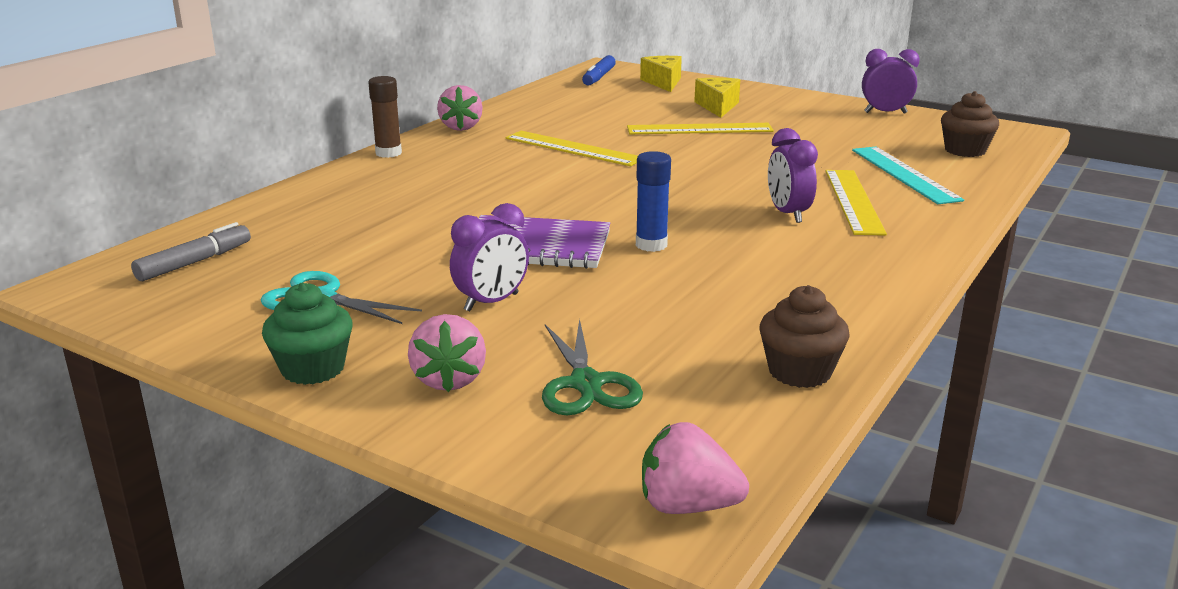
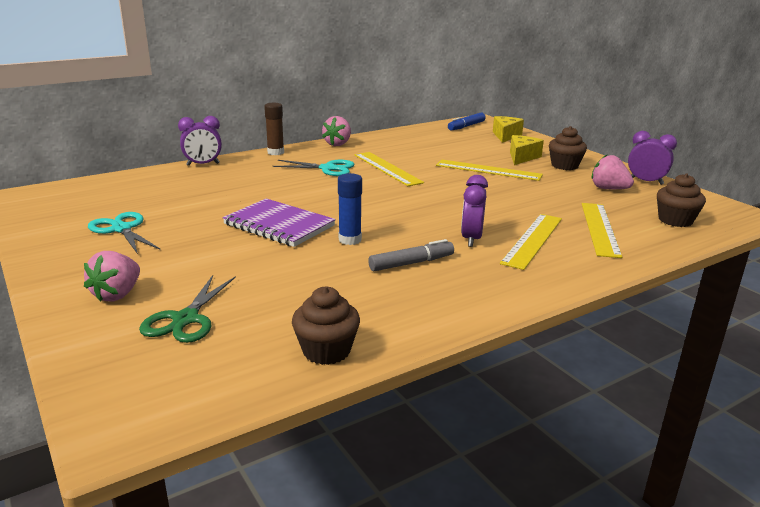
camera: 25 degrees right, 0 degrees up
(194, 262) = (93, 195): grey marker -> grey marker (411, 263)
(313, 369) = (61, 268): green cupcake -> none
(491, 302) = (205, 254): purple clock -> purple clock (203, 164)
(495, 162) = (327, 168): none -> turquoise scissors
(687, 506) = (129, 419): pink strawberry -> pink strawberry (608, 189)
(778, 109) = (564, 166): none -> brown cupcake
(904, 174) = (600, 228): turquoise ruler -> yellow ruler

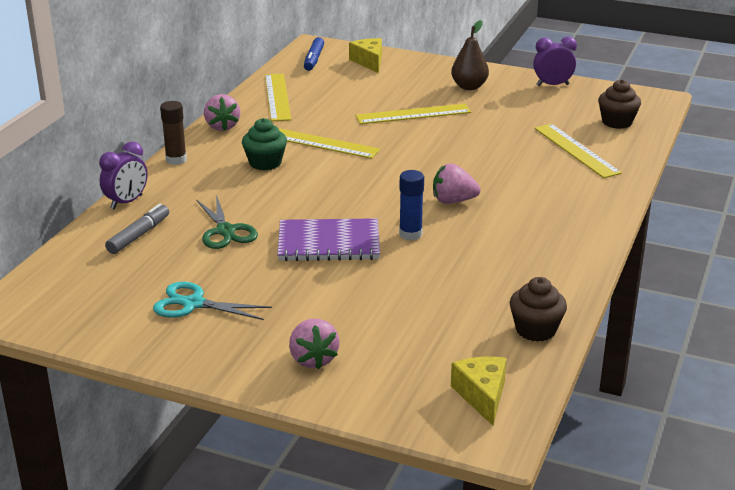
camera: 35 degrees left, 5 degrees up
(185, 319) = (403, 353): green scissors -> green scissors (225, 231)
(327, 168) = (265, 163): turquoise scissors -> green cupcake
(411, 263) = (488, 237): grey marker -> grey marker (138, 235)
(471, 239) = (500, 196): purple clock -> none
(522, 157) = (420, 87): yellow cheese -> yellow cheese (482, 395)
(532, 240) = (544, 180): yellow ruler -> yellow ruler (277, 97)
(564, 166) = (469, 87): brown cupcake -> brown pear
(608, 189) = (534, 103): pink strawberry -> pink strawberry (453, 201)

